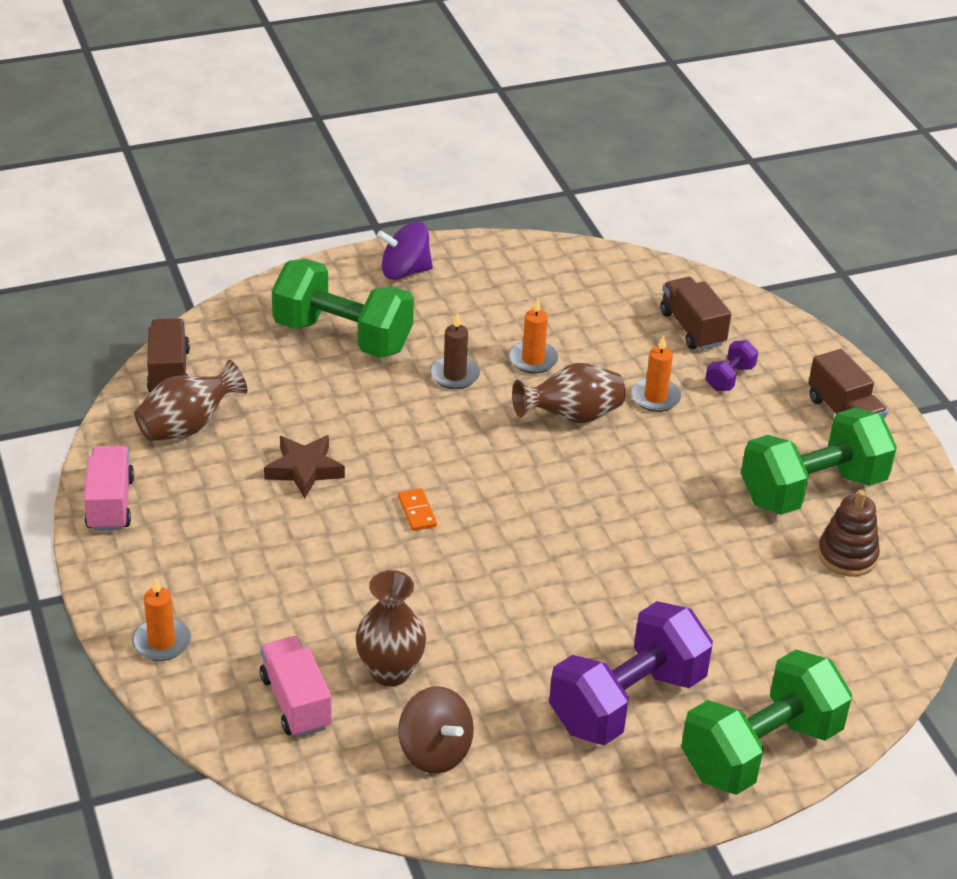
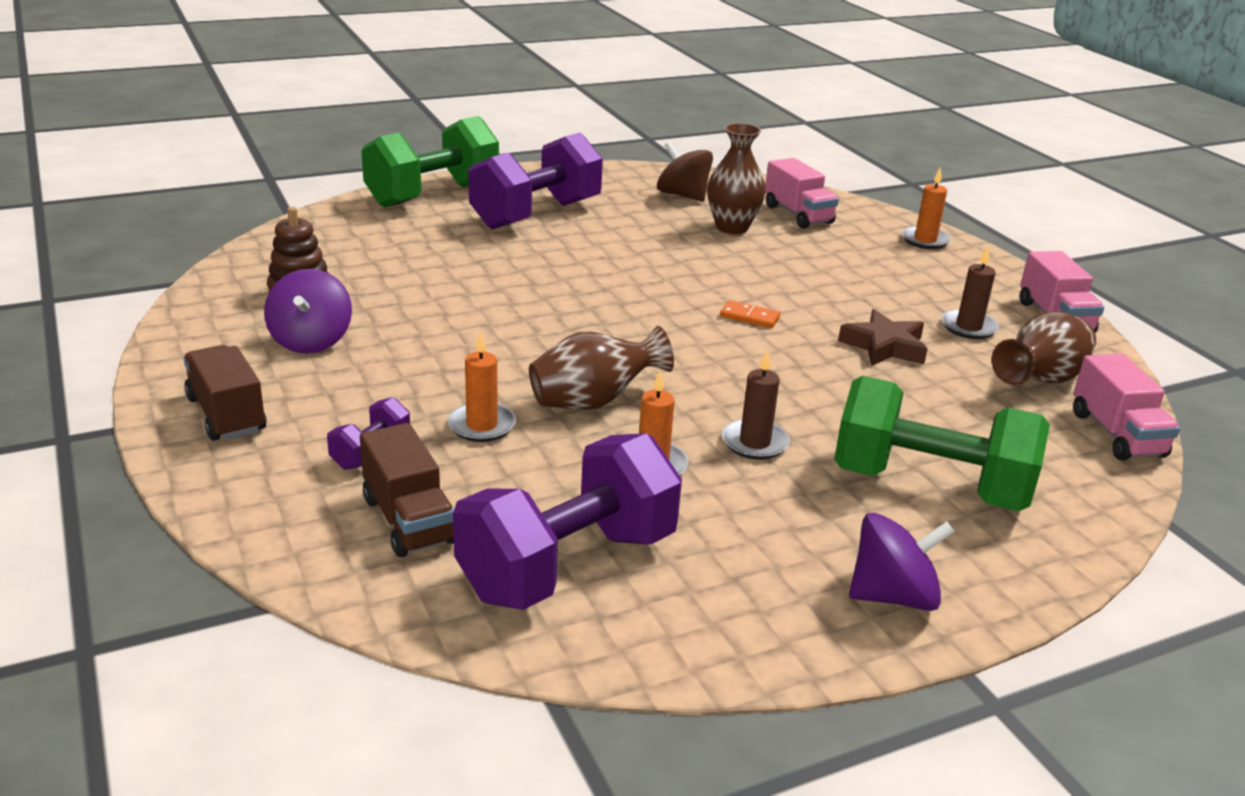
camera: 175 degrees right, 10 degrees down
(169, 372) = (1116, 434): brown truck -> pink truck
(208, 492) = (968, 327): none -> brown candle
(417, 511) = (749, 317): orange domino -> orange domino turned 45 degrees counterclockwise
(592, 297) = (568, 565): none -> purple dumbbell
(812, 490) = (311, 341): green dumbbell -> purple spinning top

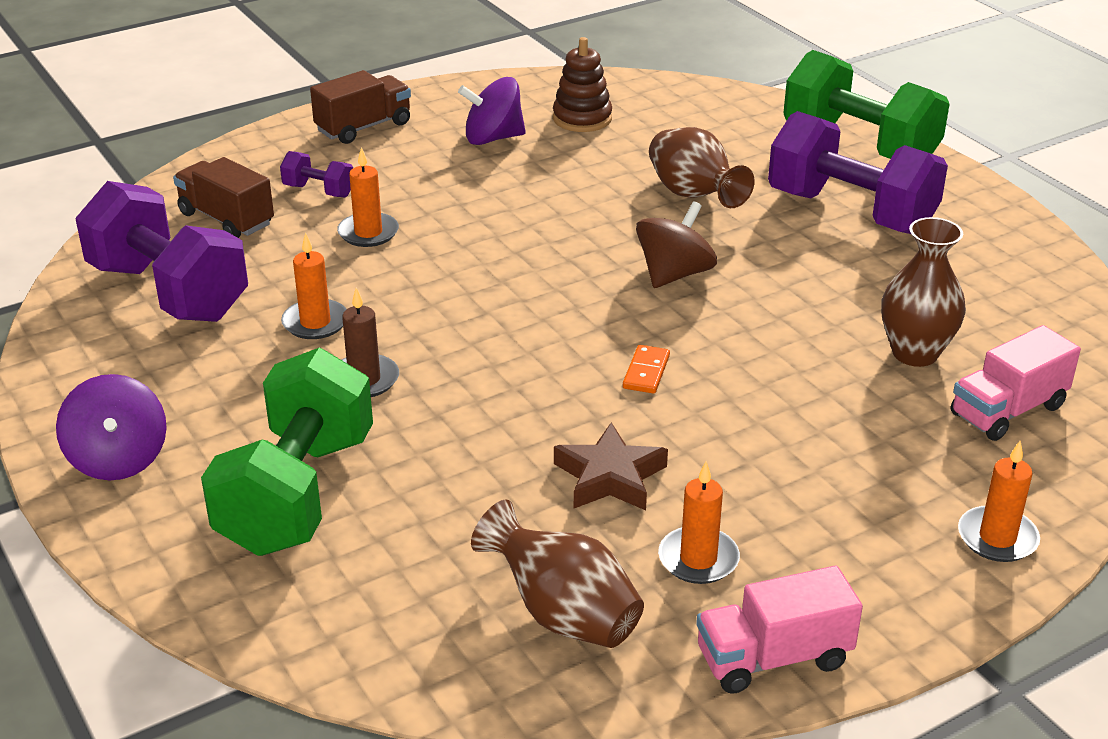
camera: 85 degrees right, 5 degrees up
(408, 520) = (226, 219): brown truck -> brown truck turned 75 degrees clockwise
(593, 401) = (423, 284): brown vase -> brown vase (694, 196)
(683, 195) = (1000, 310): brown spinning top -> brown spinning top (674, 274)
(968, 327) = (698, 559): brown candle -> orange candle
(1116, 434) = (433, 670): pink truck -> none

